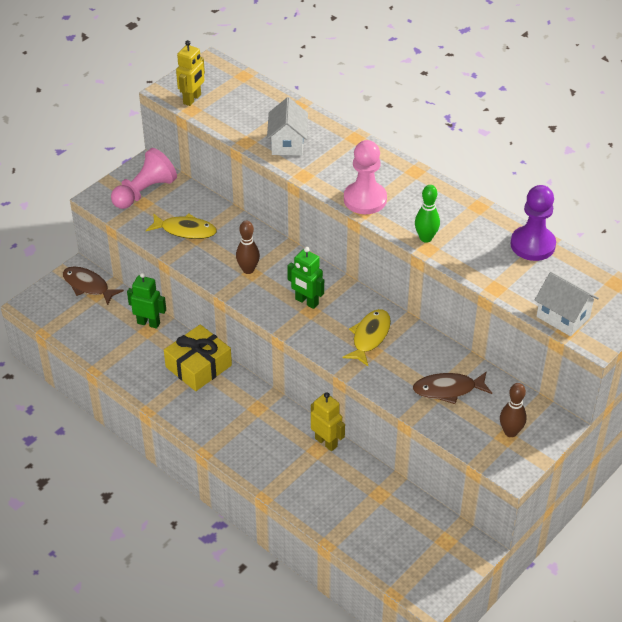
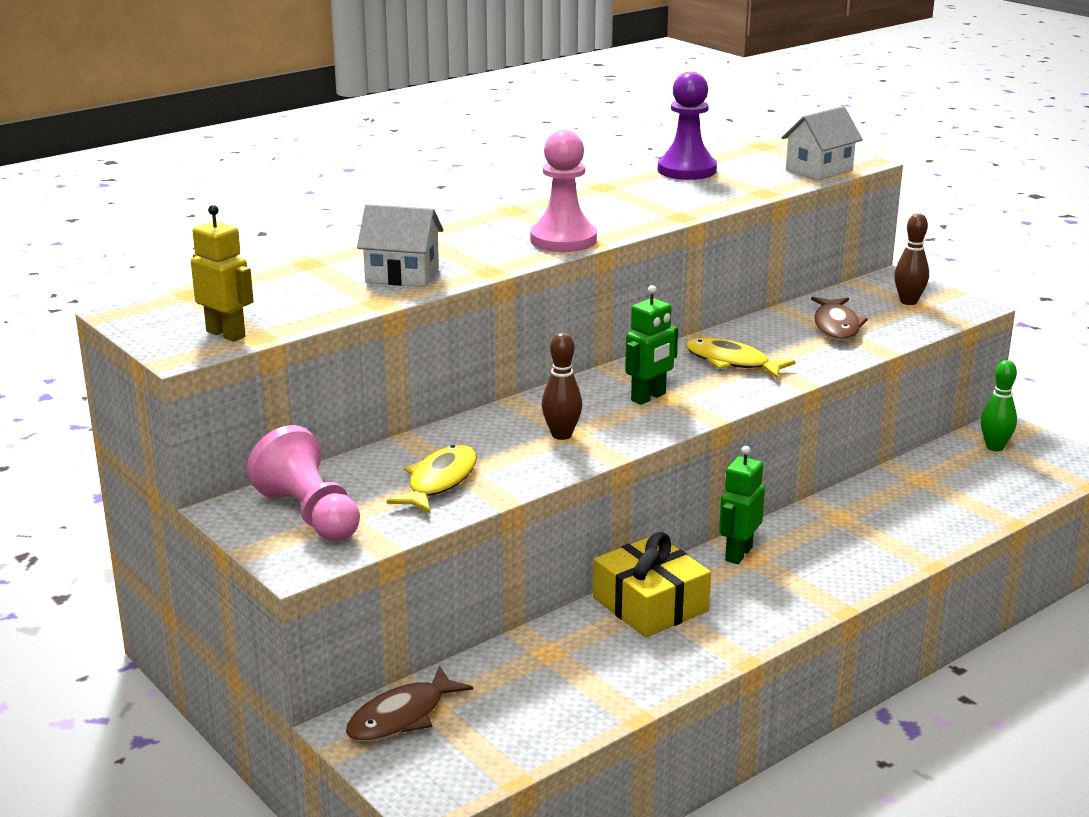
camera: 80 degrees left, 20 degrees down
(148, 323) = (530, 649): green robot -> green robot (738, 554)
(326, 442) = (825, 507): yellow robot -> none
(426, 238) = (659, 216): green bowling pin -> green bowling pin (994, 447)

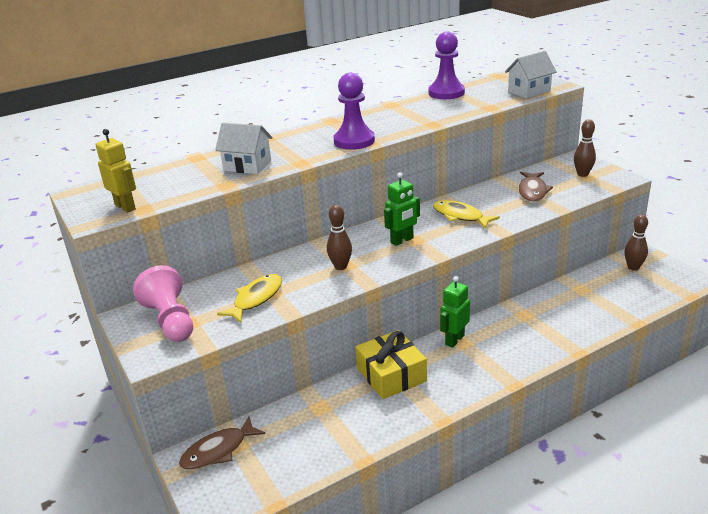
camera: 10 degrees right, 5 degrees up
(563, 240) = (354, 141): pink pawn -> purple pawn
(994, 447) = (633, 267): green bowling pin -> brown bowling pin

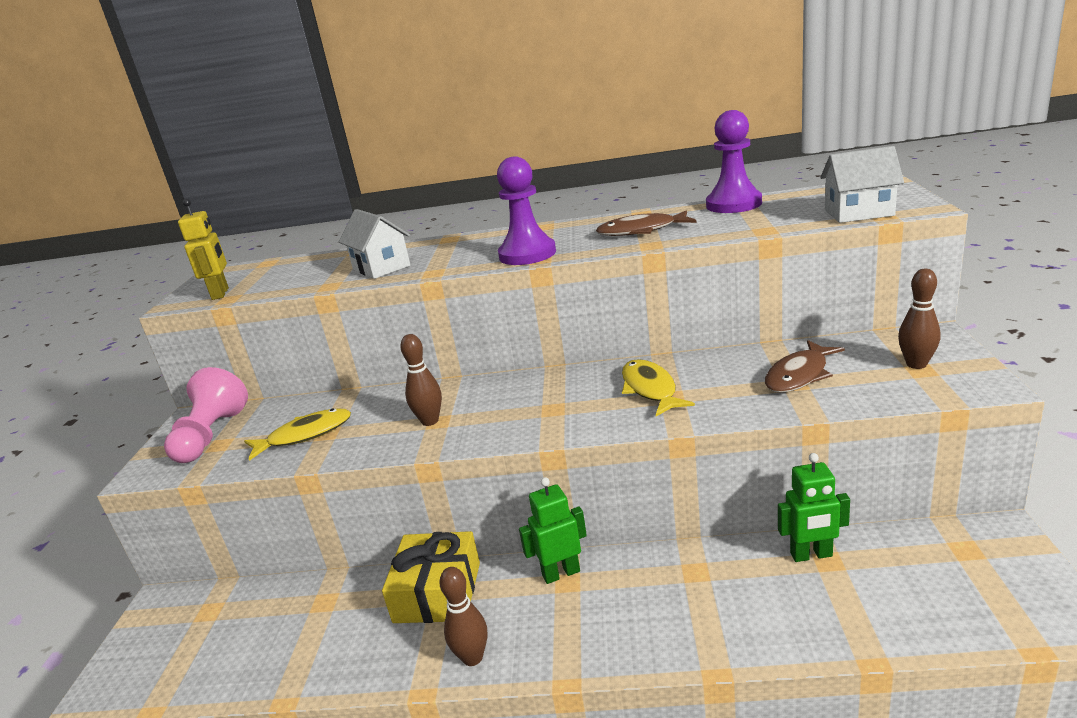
camera: 35 degrees right, 5 degrees down
(218, 450) = (187, 610): brown fish -> brown fish (641, 231)
(402, 240) = (537, 405): green robot -> green robot (811, 555)
(633, 267) = (962, 553): brown bowling pin -> brown bowling pin (472, 657)

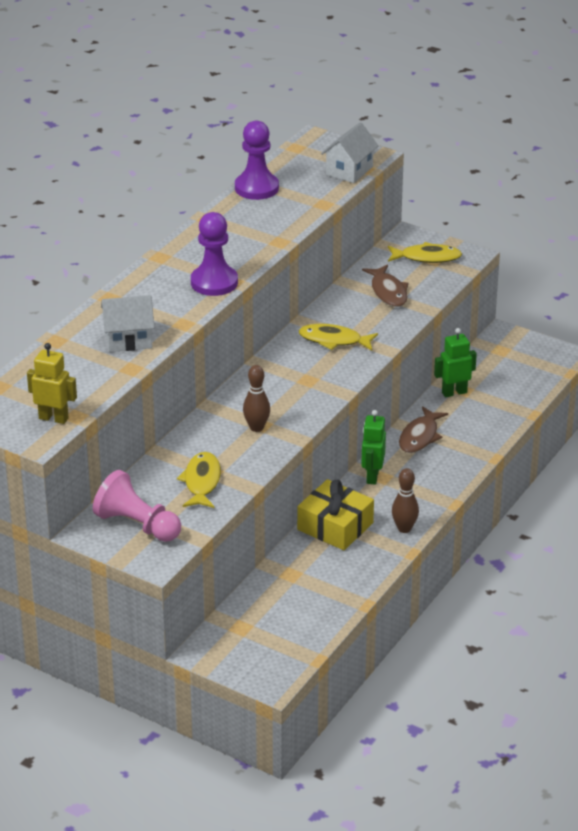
camera: 65 degrees left, 10 degrees up
(641, 231) = (246, 233): brown fish -> brown fish (420, 436)
(811, 555) = (454, 392): green robot -> green robot turned 135 degrees counterclockwise
(916, 364) = (427, 258): brown bowling pin -> yellow fish

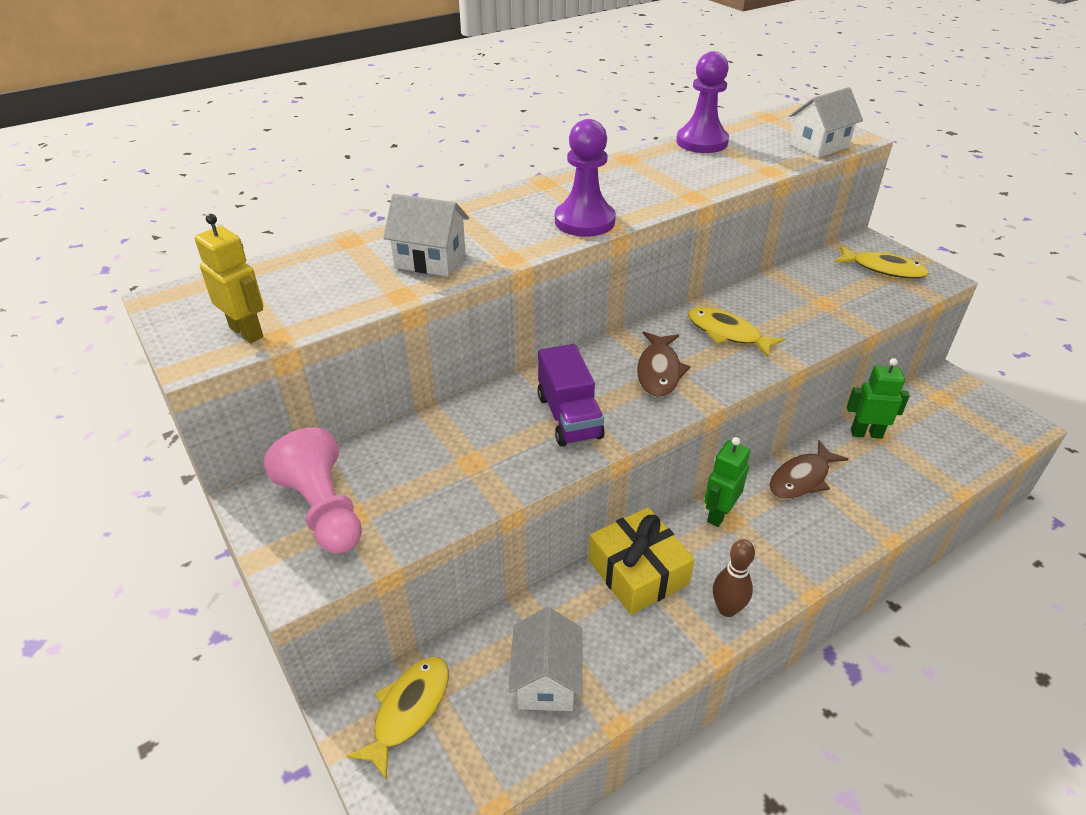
camera: 25 degrees right, 5 degrees up
(201, 482) = (450, 472): yellow fish -> yellow fish (408, 710)
(256, 427) = (569, 417): brown bowling pin -> purple truck
(310, 598) = (546, 680): none -> white house
(388, 292) = (820, 295): brown fish -> brown fish (659, 371)

